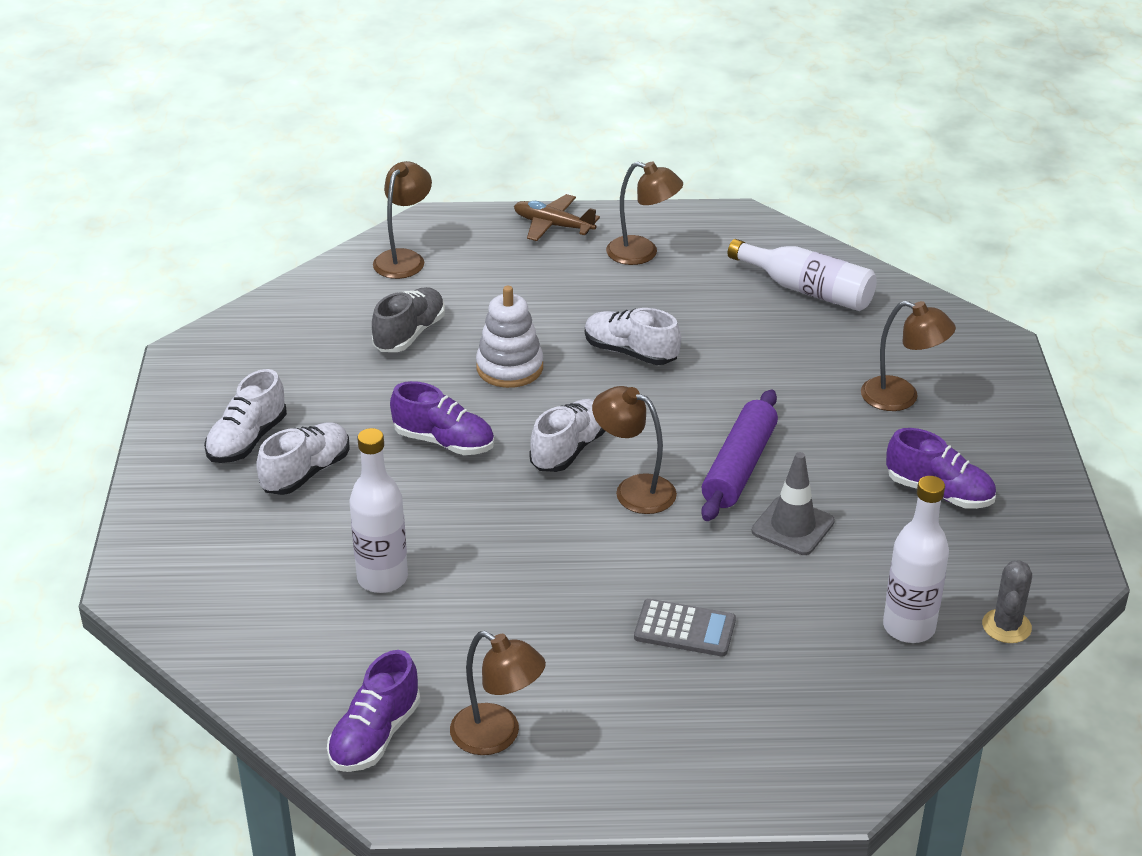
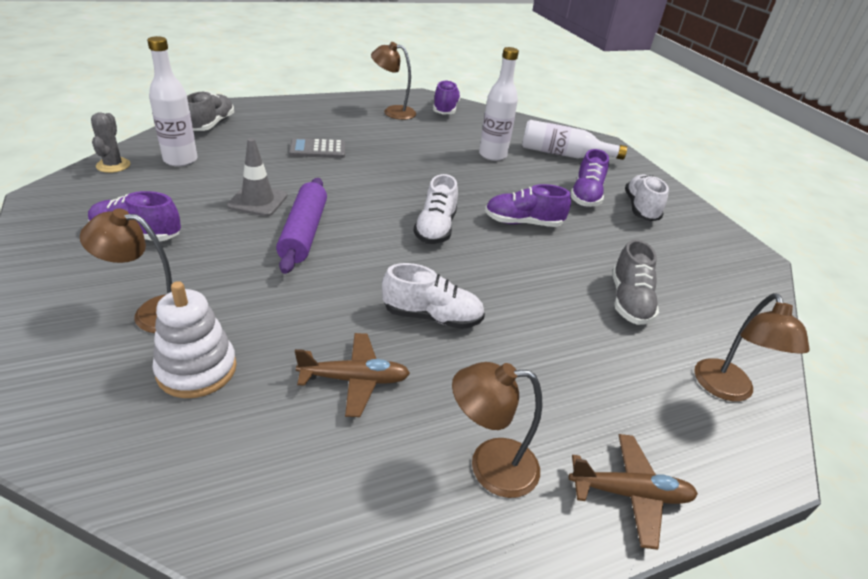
camera: 155 degrees right, 0 degrees up
(306, 473) = (586, 196): white shoe -> purple shoe
(509, 368) = (524, 284): white stacking toy -> white stacking toy (197, 369)
(634, 490) = (376, 209): brown lamp -> none
(723, 317) = (354, 380): none -> brown plane
(807, 290) = (257, 448): white bottle -> white bottle (564, 154)
(867, 726) = (211, 124): none -> grey shoe

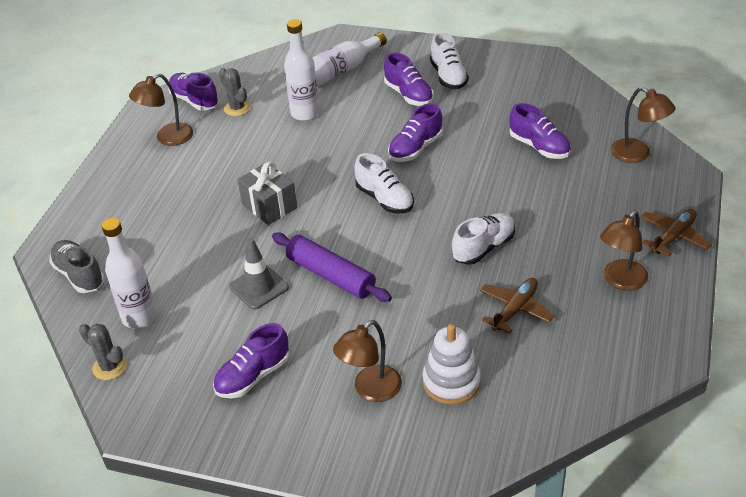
camera: 45 degrees left, 5 degrees up
(317, 149) = (199, 218): grey calculator -> none
(363, 174) = (269, 206): none -> grey gift
(459, 127) = (237, 108): none -> grey cactus
(629, 301) = (539, 147): grey shoe -> purple shoe
(641, 208) = (448, 76): white shoe -> white shoe turned 150 degrees counterclockwise

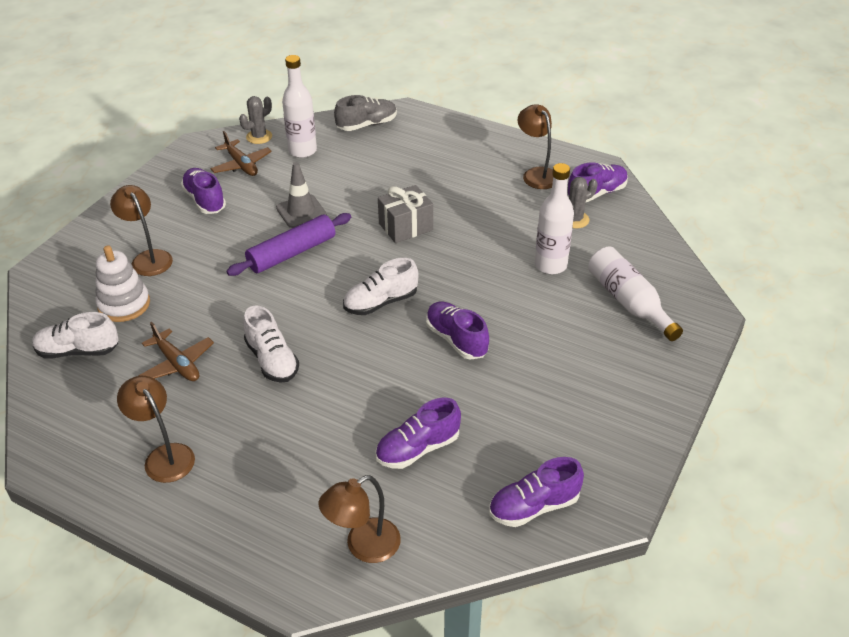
camera: 100 degrees right, 0 degrees up
(408, 95) = (563, 352): purple shoe -> purple shoe (534, 506)
(448, 76) = (595, 396): white shoe -> white shoe (78, 351)
(673, 237) = (201, 528): brown plane -> brown plane (241, 165)

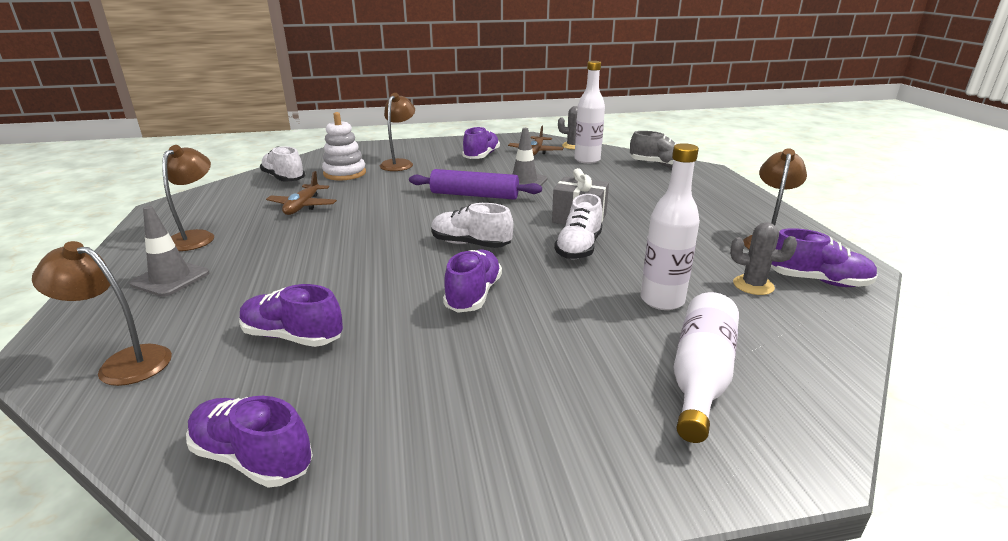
camera: 50 degrees right, 15 degrees down
(242, 493) = (170, 278): none -> grey traffic cone
(272, 360) = (344, 232): white shoe -> white shoe (578, 248)

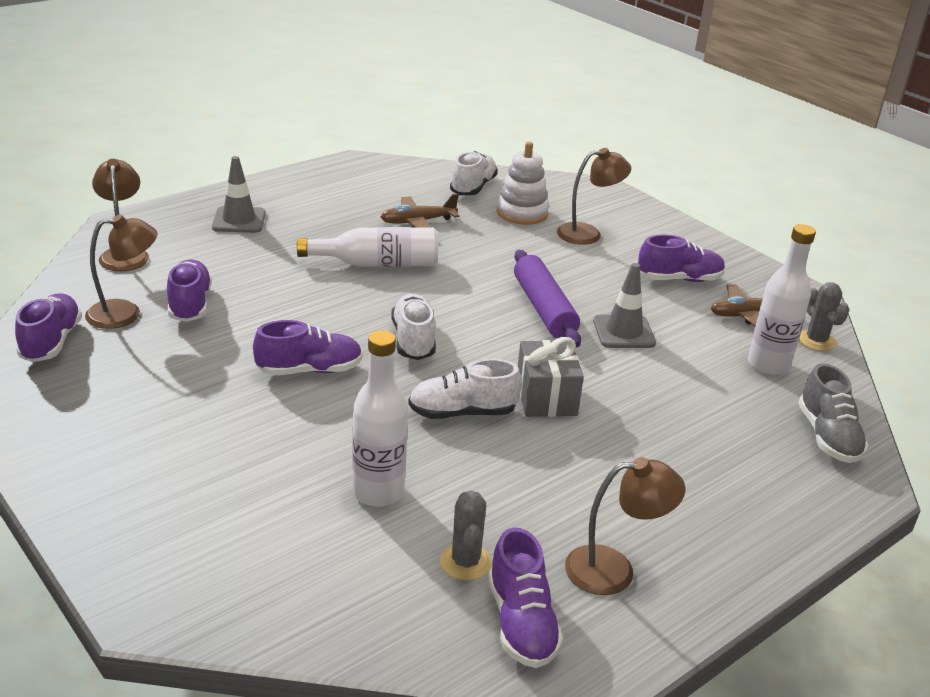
camera: 60 degrees right, 5 degrees up
(197, 237) = (313, 200): brown lamp -> brown lamp (125, 314)
(700, 376) = (243, 534): white bottle -> white bottle (376, 264)

